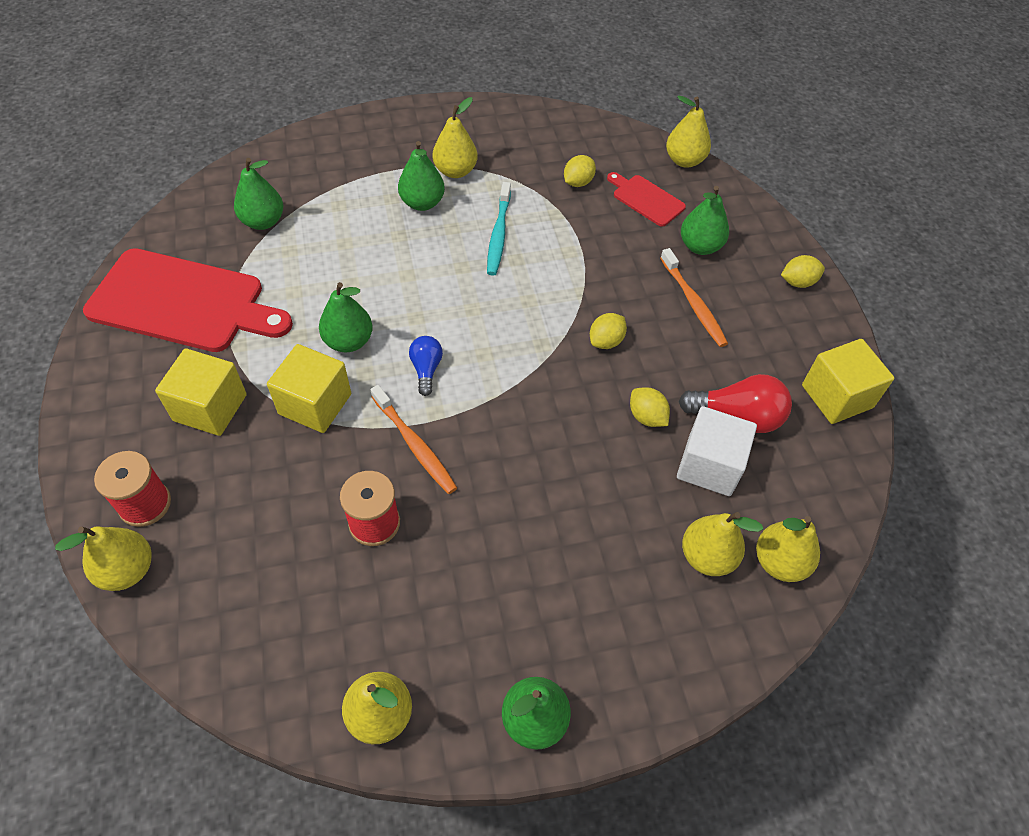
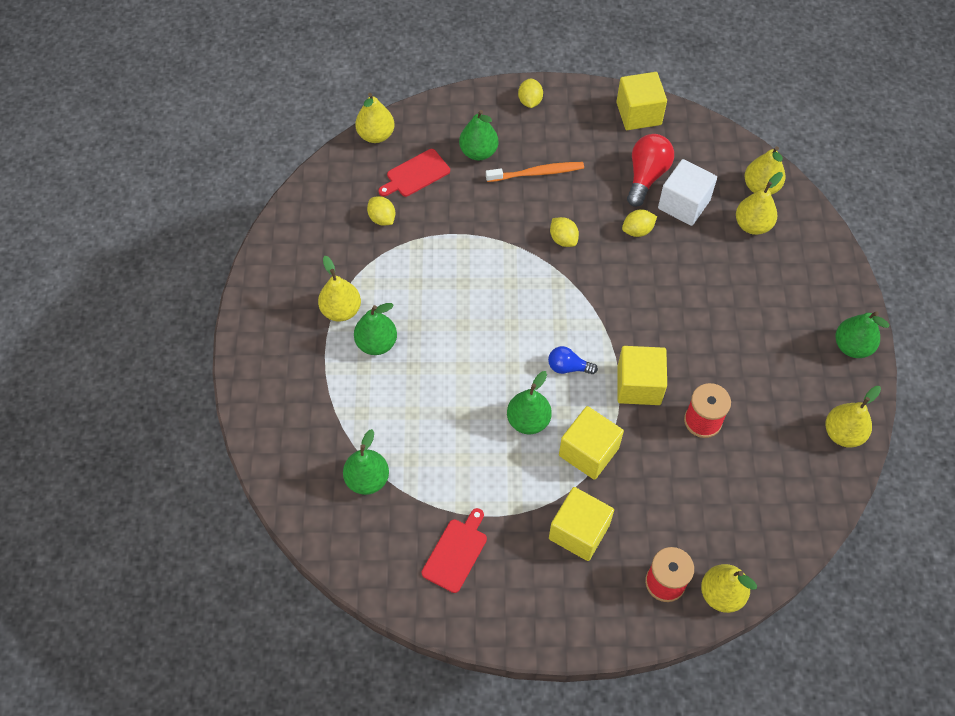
camera: 75 degrees left, 5 degrees up
(183, 302) = (456, 552): red cutting board -> red cutting board, size x0.47
(414, 445) = (639, 385): orange toothbrush -> yellow cube
(498, 234) = (431, 290): turquoise toothbrush -> none

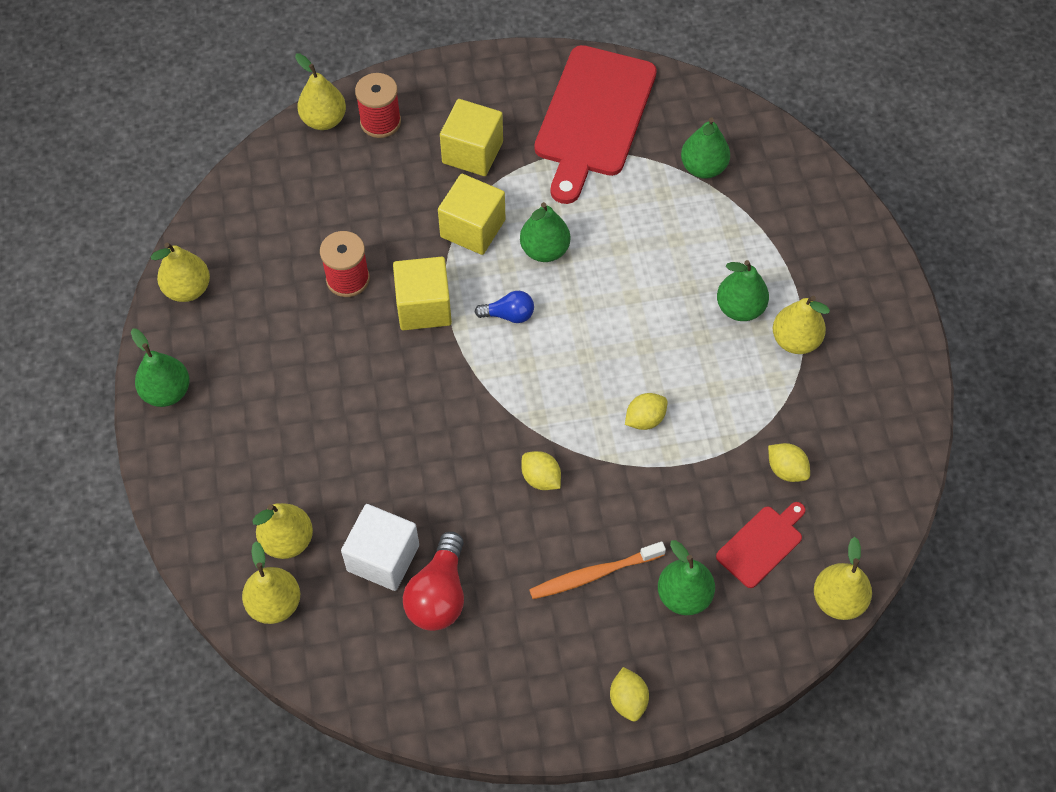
camera: 170 degrees right, 0 degrees up
(456, 552) = (593, 117): red cutting board -> red cutting board, size x2.11
(637, 230) = (443, 507): yellow lemon -> yellow lemon (645, 419)
(638, 113) = (459, 705): yellow cube -> none

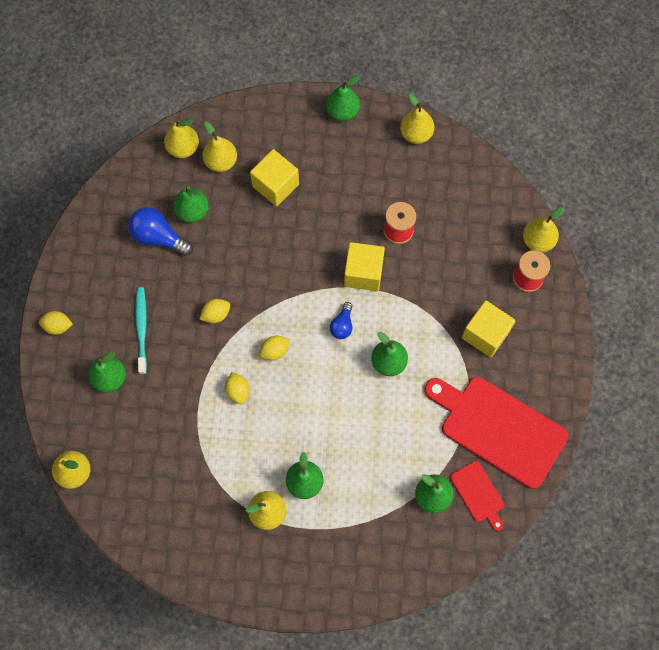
camera: 105 degrees right, 10 degrees up
(383, 558) = (192, 211): white cube -> green pear
(439, 594) = (159, 237): red light bulb -> blue light bulb
(472, 228) = (419, 319): yellow cube -> yellow cube (275, 185)
(594, 574) = (142, 329): orange toothbrush -> turquoise toothbrush
(762, 544) = (127, 437): red cutting board -> red cutting board (478, 494)
(786, 470) = (173, 471): yellow lemon -> yellow lemon (275, 351)

